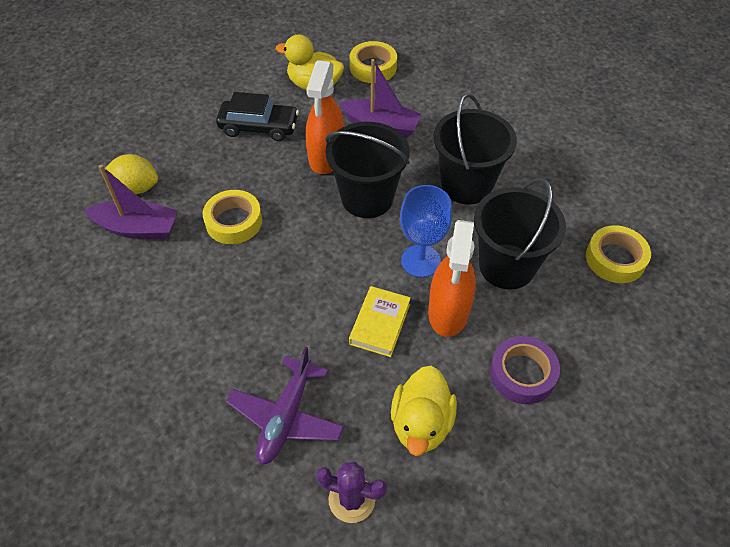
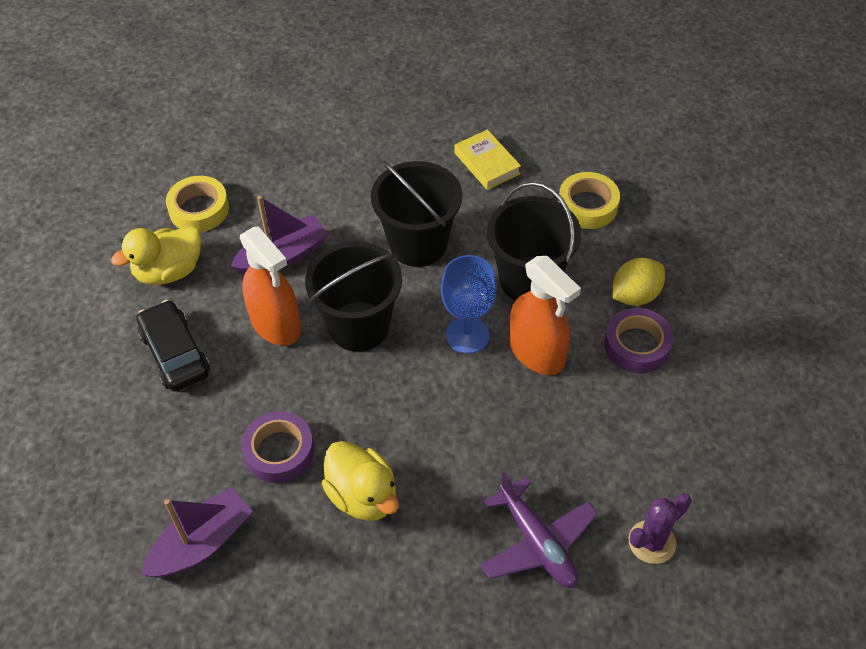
camera: 50 degrees left, 0 degrees up
(137, 187) = (143, 513): yellow lemon -> yellow lemon (635, 295)
(234, 221) = (279, 451): yellow tape -> purple tape
(259, 127) = (175, 354): black car -> black car turned 75 degrees counterclockwise
(380, 324) = (505, 410): yellow book -> yellow book (487, 163)
(421, 424) = (624, 446): yellow duck -> yellow duck (363, 496)

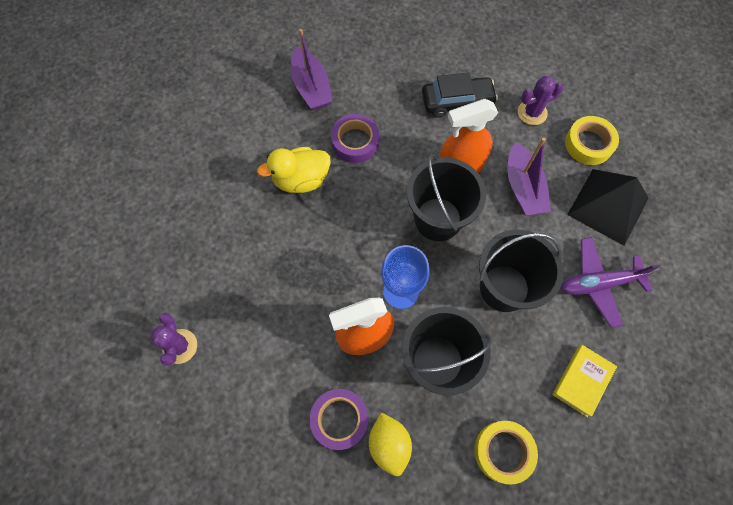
camera: 110 degrees right, 15 degrees up
(169, 271) = (532, 113): yellow duck -> purple cactus
(278, 178) = (608, 206): none -> black pyramid
(487, 163) = (582, 381): yellow book -> yellow book turned 45 degrees counterclockwise
(537, 543) = (217, 271): purple plane -> purple plane (598, 283)

